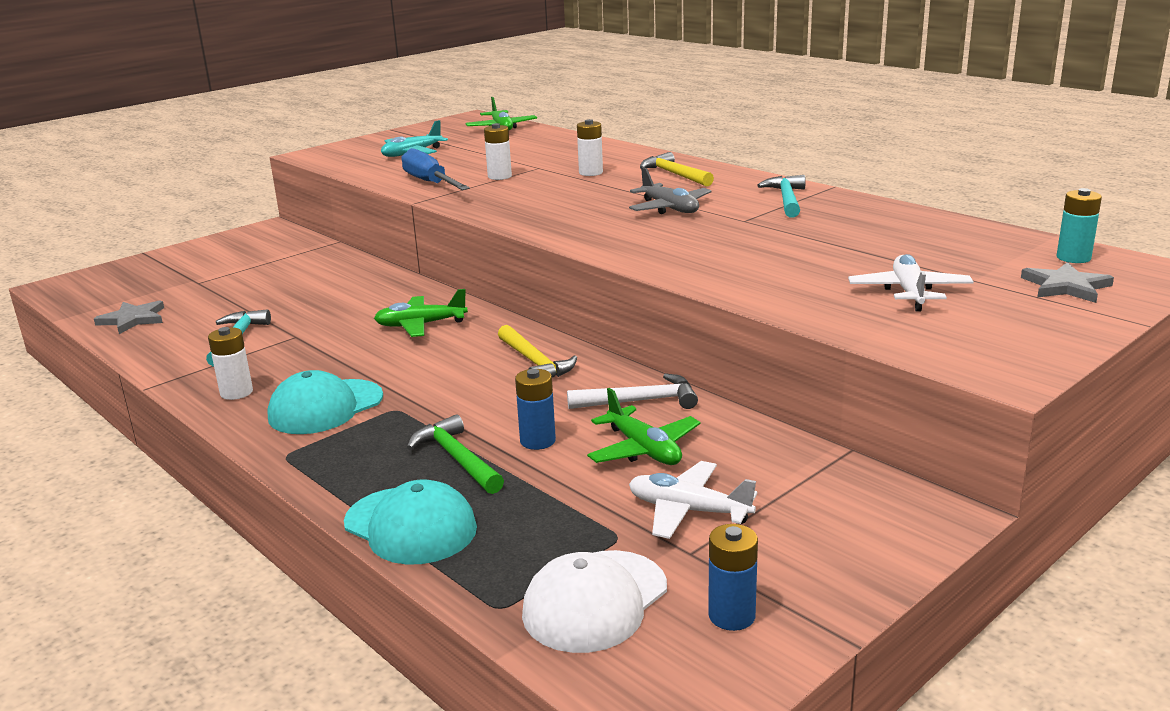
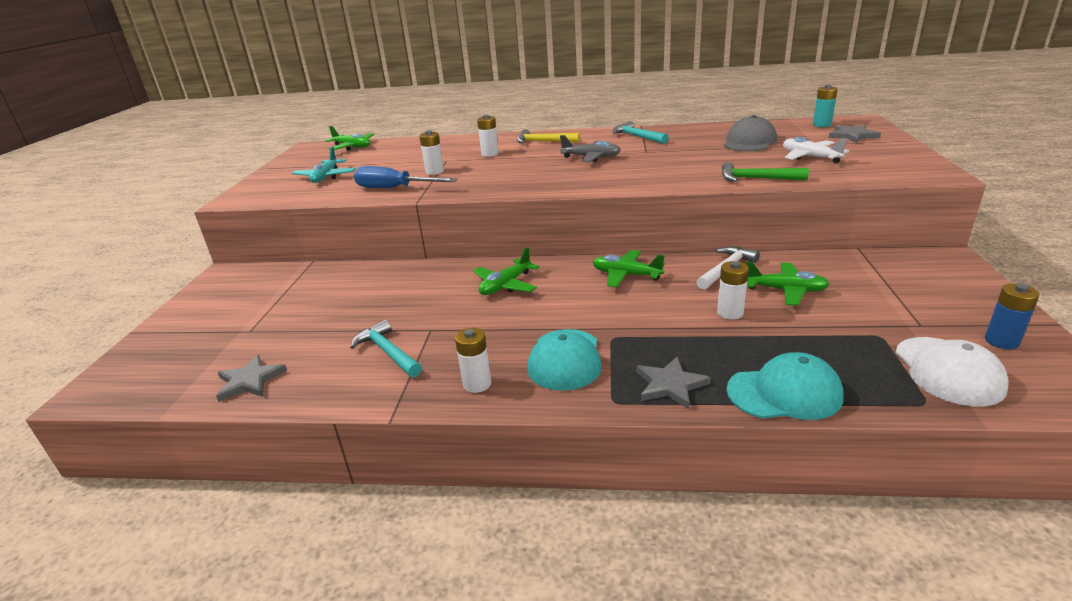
camera: 40 degrees left, 5 degrees up
(348, 468) = (670, 385): none -> grey star
(457, 459) = (715, 344): green hammer -> green hammer (756, 179)
(535, 362) = (626, 275): yellow hammer -> green plane
(537, 441) = (730, 313): blue battery -> white battery
(688, 511) = (873, 307): white plane -> none
(897, 248) = (749, 142): none -> grey cap

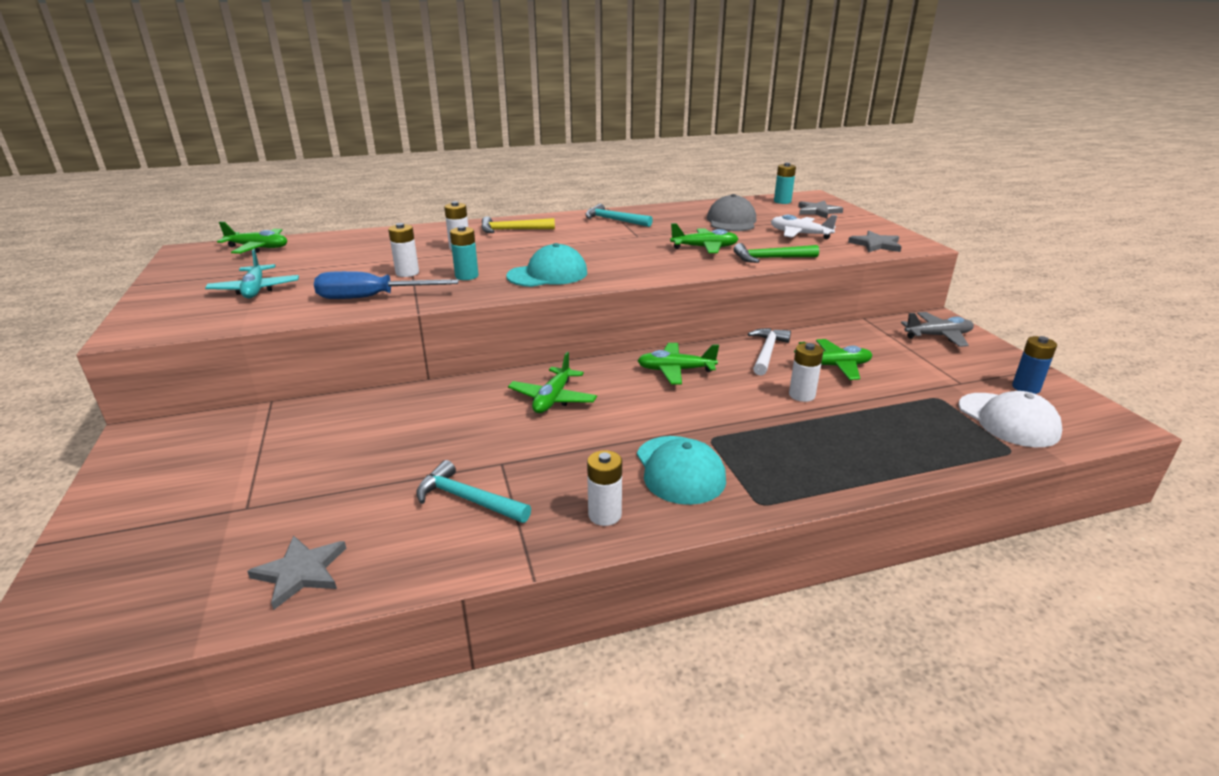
camera: 25 degrees left, 0 degrees up
(475, 177) = (466, 276): none -> turquoise battery
(591, 157) = (584, 245): grey plane -> grey plane (938, 336)
(670, 385) = (800, 476): grey star -> grey star (876, 245)
(699, 165) = (704, 248): none -> green plane
(784, 393) = (902, 464): turquoise cap -> turquoise cap (547, 274)

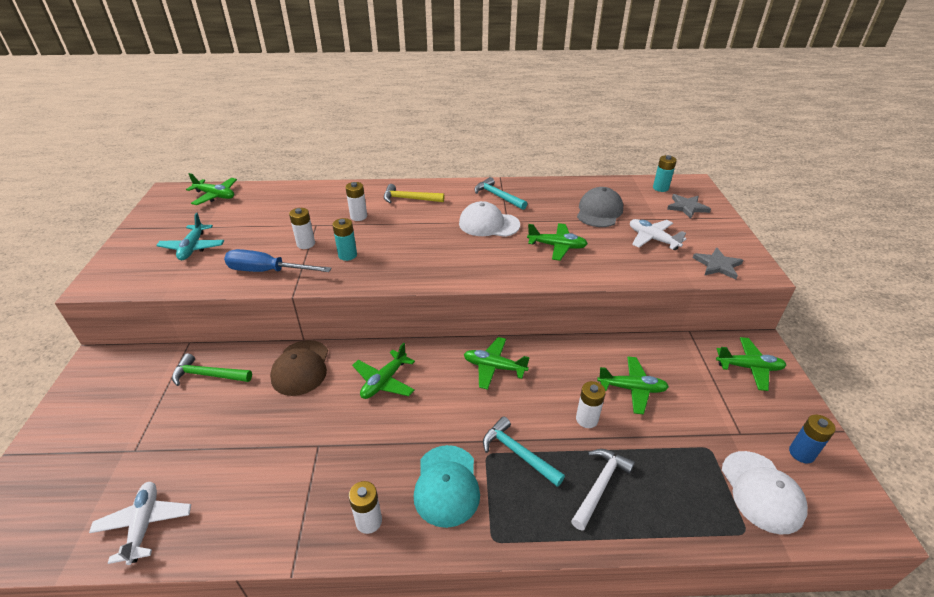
camera: 15 degrees right, 10 degrees up
(301, 572) = (144, 524): grey star -> white plane
(439, 402) = (301, 368): none -> brown cap
(467, 499) = (279, 479): turquoise hammer -> turquoise hammer (518, 453)
(547, 274) = (410, 263): turquoise cap -> none
(618, 240) = (489, 224): none -> white cap
(767, 352) = (581, 359): white hammer -> white hammer (600, 485)
(771, 258) = (608, 271): green hammer -> green hammer (208, 375)
(938, 336) = (749, 367): grey plane -> green plane

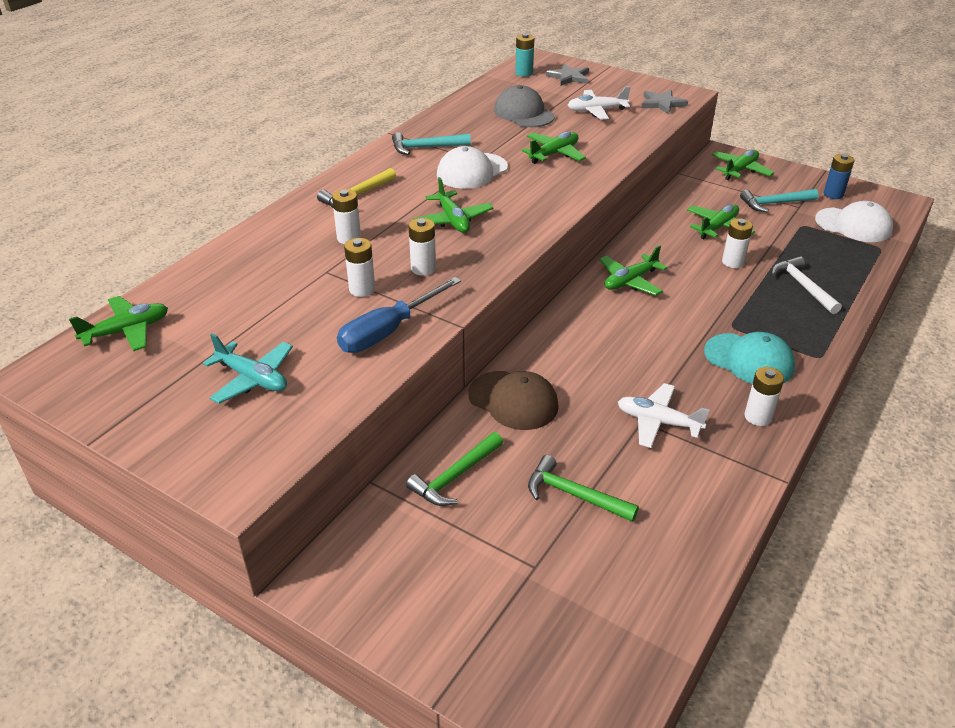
camera: 55 degrees left, 0 degrees up
(144, 524) = (658, 575): white plane -> white plane (658, 422)
(214, 440) = (574, 495): none -> green hammer
(347, 255) = (423, 268): turquoise battery -> white battery
(384, 381) = (589, 351): green plane -> green plane (453, 220)
(518, 453) = (742, 310): turquoise hammer -> turquoise hammer (774, 203)

